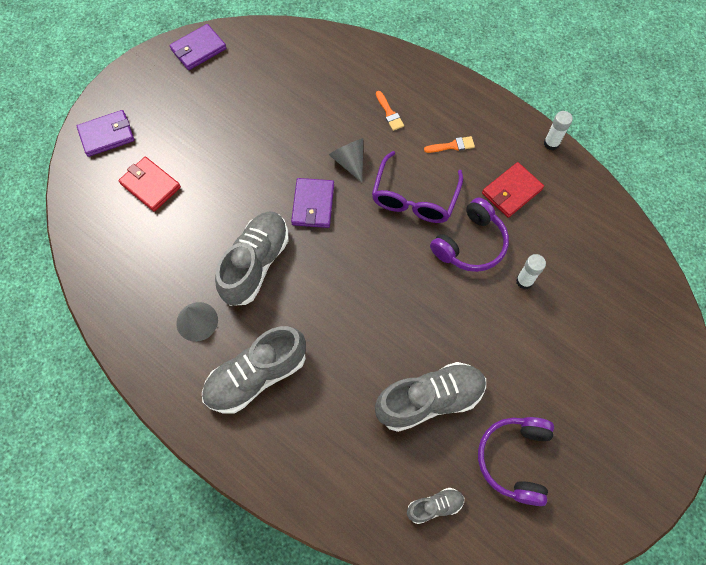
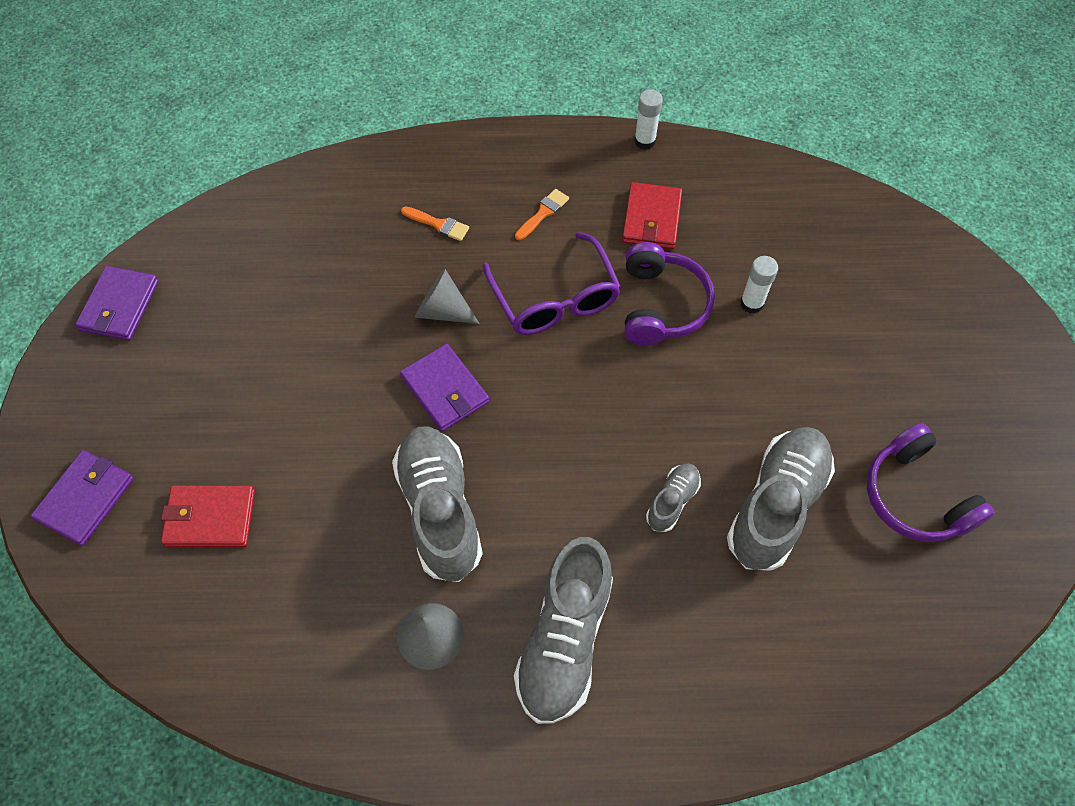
camera: 40 degrees left, 5 degrees down
(434, 506) = (888, 615): grey shoe -> grey shoe (672, 501)

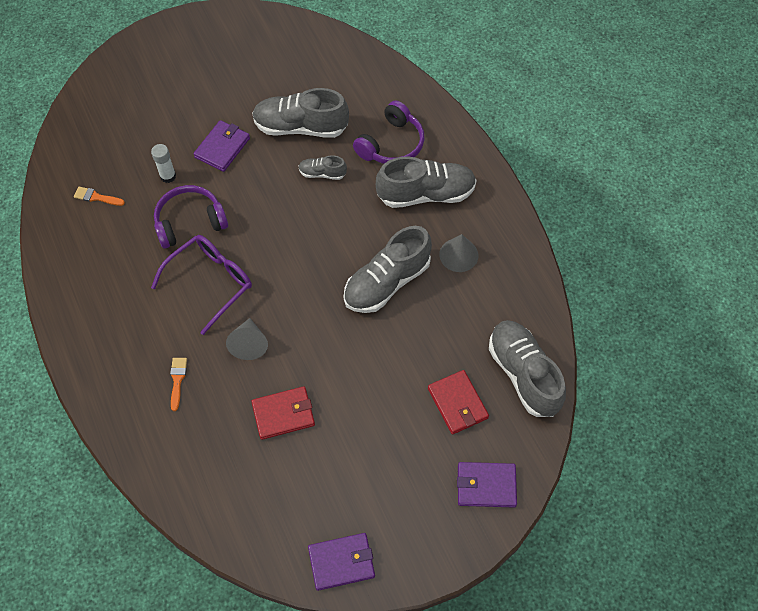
camera: 115 degrees left, 0 degrees up
(191, 629) = (523, 374): none -> grey shoe
(445, 390) = (307, 315): purple wallet -> purple wallet (222, 148)
(543, 213) = (141, 318): orange brush -> orange brush (96, 197)
(644, 141) = (48, 280): white glue stick -> none
(651, 219) = (120, 251): red wallet -> red wallet (283, 414)
(915, 496) = (264, 71): purple headphones -> purple headphones (391, 144)

